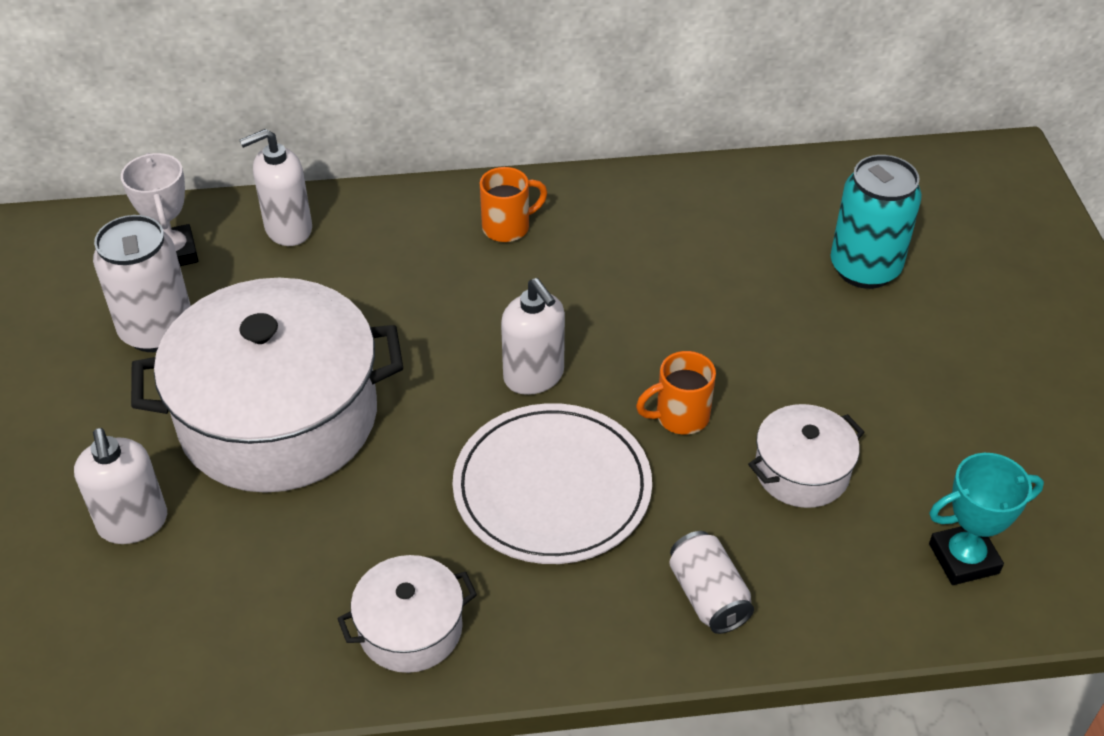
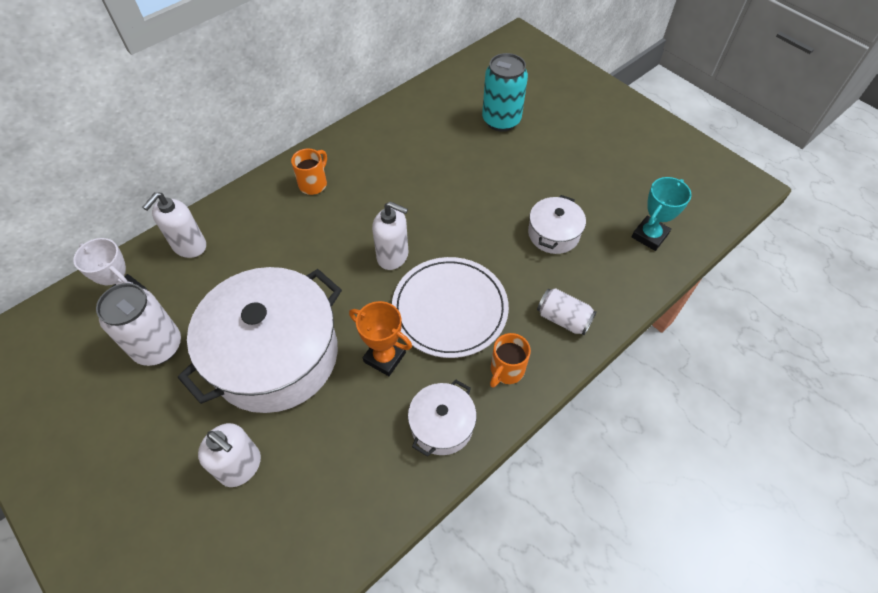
camera: 35 degrees left, 10 degrees up
(410, 499) = (384, 357): none -> orange trophy
(680, 417) = (479, 238): orange mug -> orange mug (506, 370)

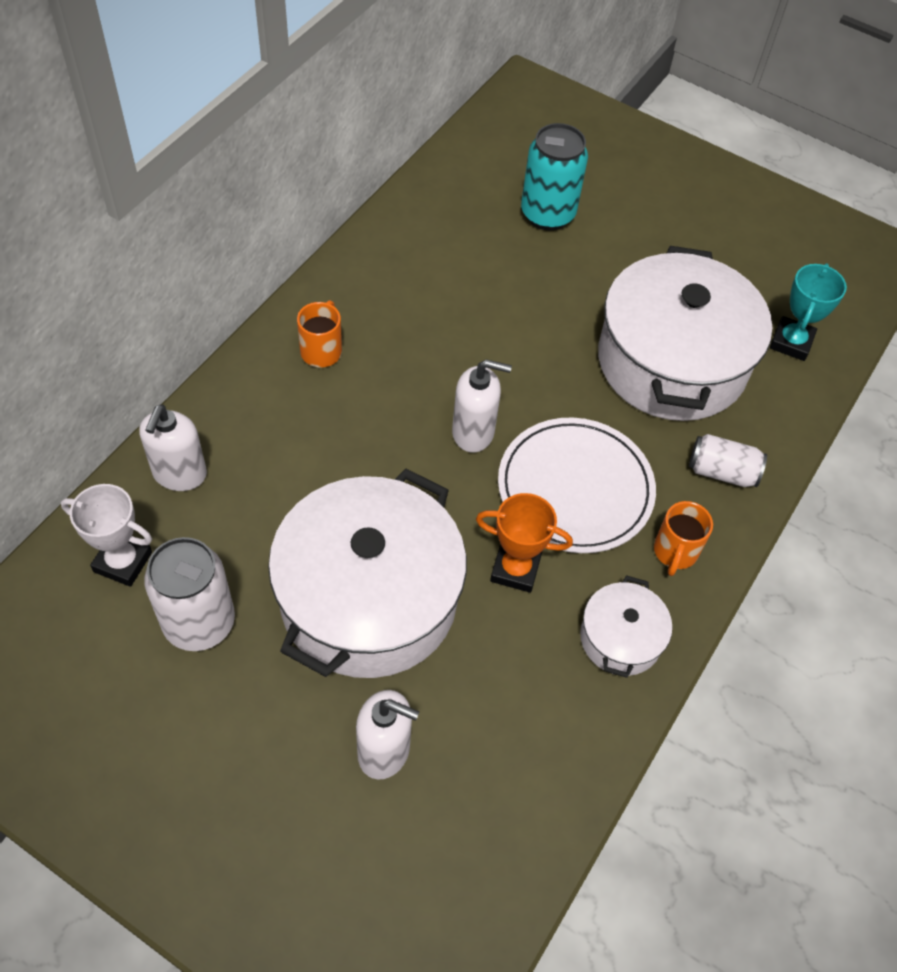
camera: 20 degrees left, 0 degrees up
(553, 234) = (671, 362): white pot -> white pot, size x2.15

